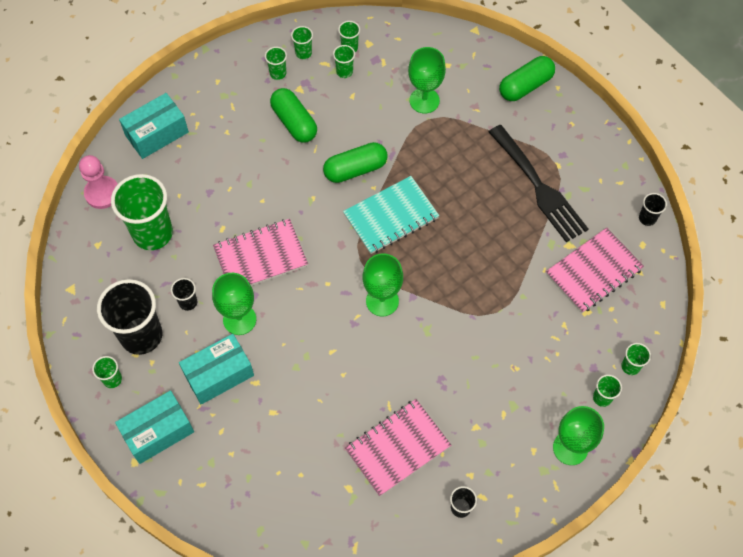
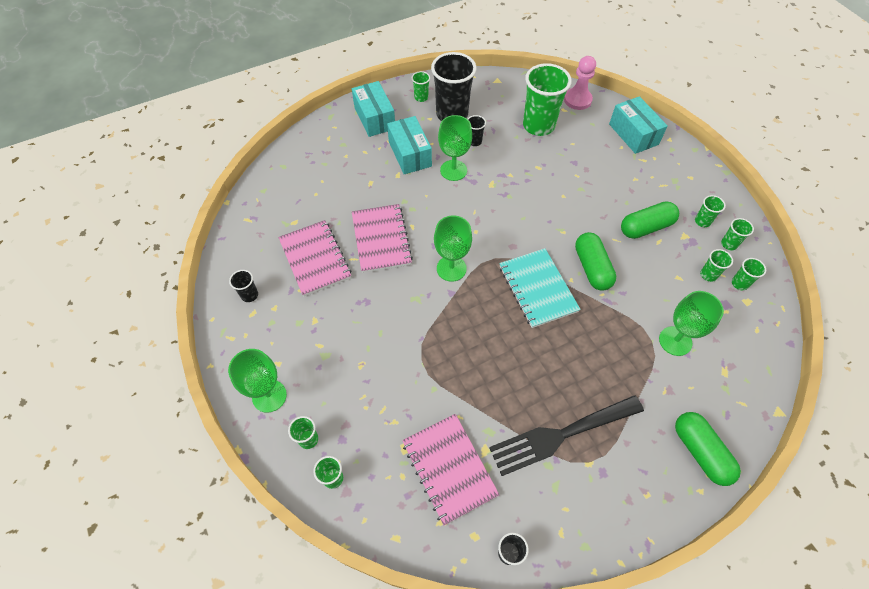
camera: 100 degrees right, 5 degrees down
(260, 257) = (508, 189): pink notebook -> pink notebook (381, 239)

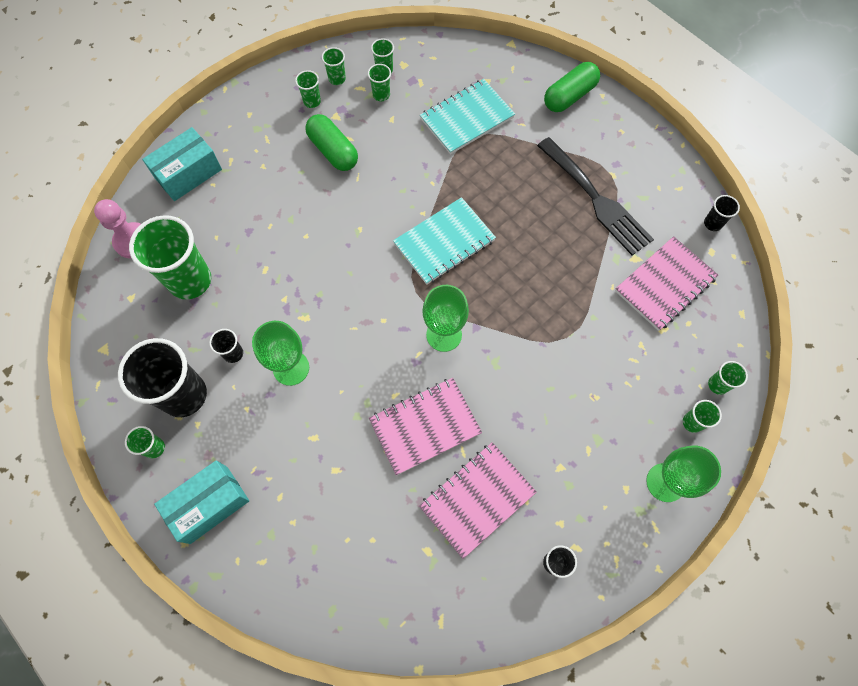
camera: 105 degrees left, 10 degrees up
(410, 154) = (272, 432): turquoise box -> none
(592, 268) = (402, 195): green capsule -> none
(675, 341) = (467, 118): green goblet -> turquoise notebook

